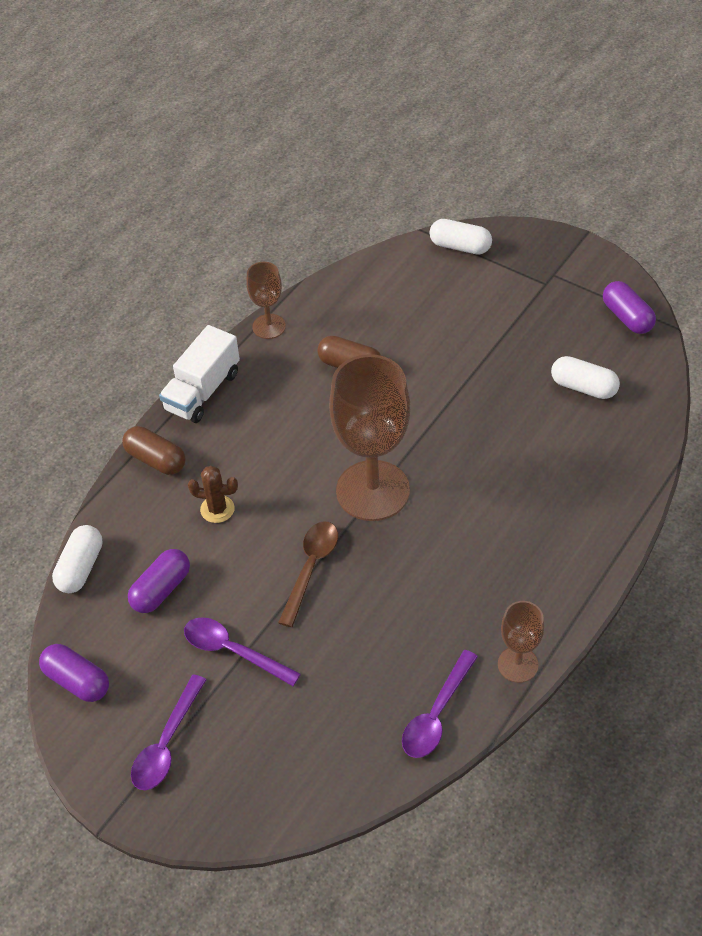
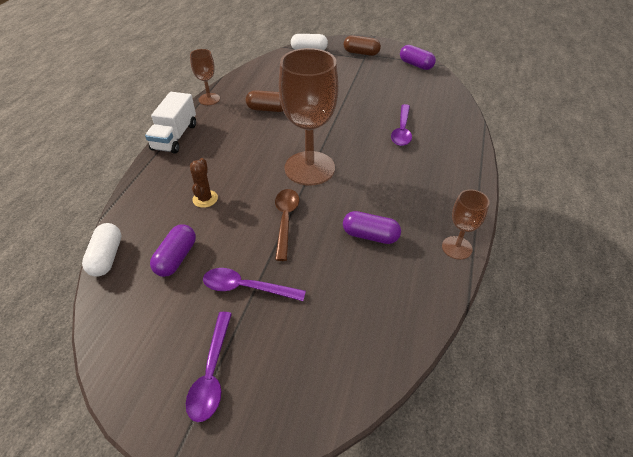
camera: 20 degrees left, 5 degrees down
(77, 681) = (119, 342): purple capsule -> purple capsule (370, 236)
(156, 460) = (151, 179): brown capsule -> brown capsule (361, 53)
(217, 509) = (205, 199): brown cactus -> brown cactus turned 75 degrees counterclockwise
(436, 714) = (418, 294): purple spoon -> purple spoon (402, 131)
(583, 387) = (411, 97): white capsule -> none

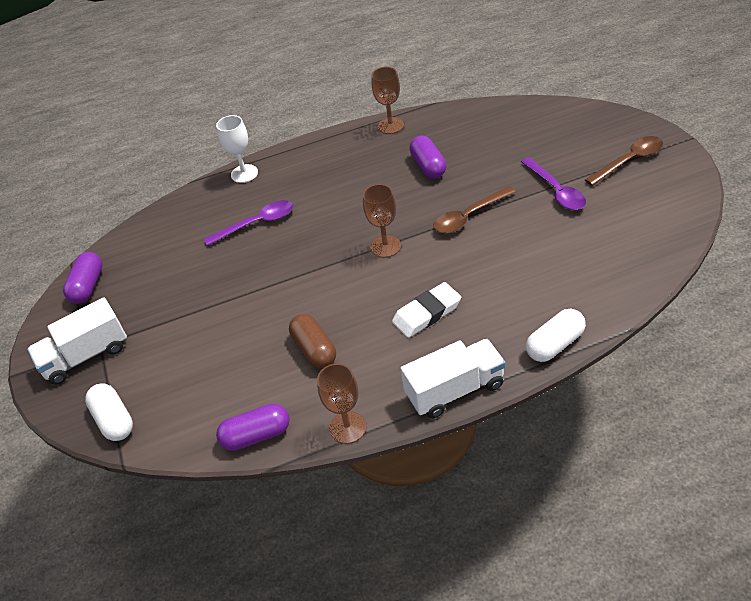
camera: 120 degrees left, 0 degrees up
(106, 257) = (644, 285): white capsule -> white capsule (555, 344)
(176, 258) = (586, 245): purple capsule -> purple capsule (256, 435)
(205, 199) = (508, 282): brown cactus -> none
(211, 374) = (629, 161): purple spoon -> brown spoon
(234, 155) = (427, 313): none -> white eraser
(309, 168) = (385, 246): brown goblet -> brown goblet, size x0.50
(361, 53) = (86, 356): brown capsule -> white truck
(468, 146) = (244, 173): none -> white goblet

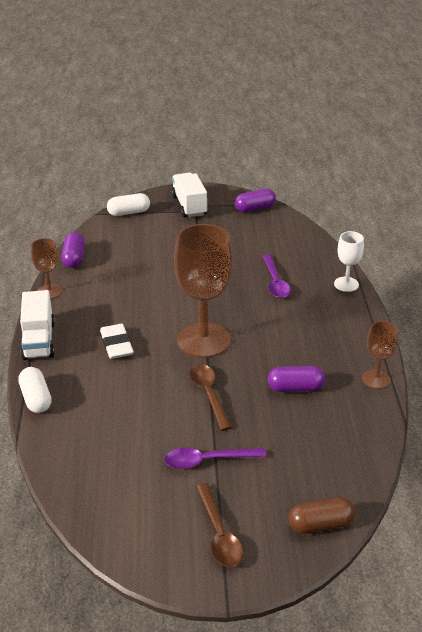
camera: 100 degrees right, 10 degrees down
(88, 286) = (255, 208): purple capsule -> purple capsule turned 45 degrees counterclockwise
(314, 350) = (123, 289): brown capsule -> brown capsule (320, 524)
(385, 246) = (203, 340): brown goblet -> brown goblet, size x2.00

